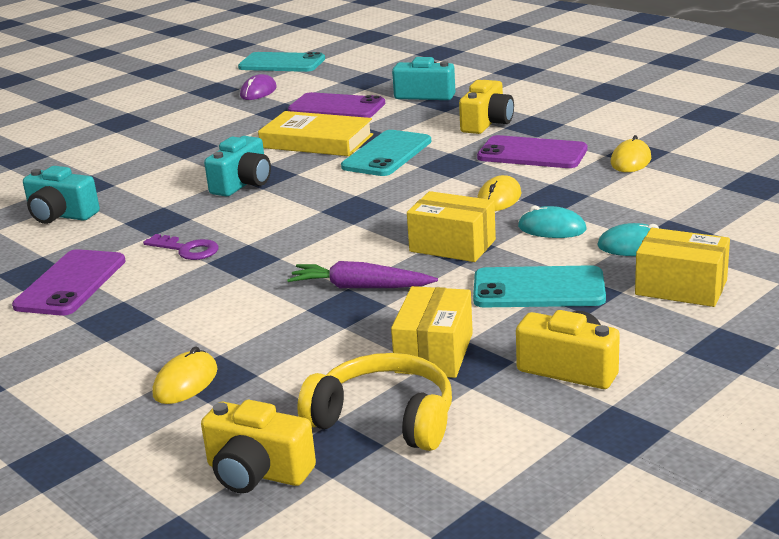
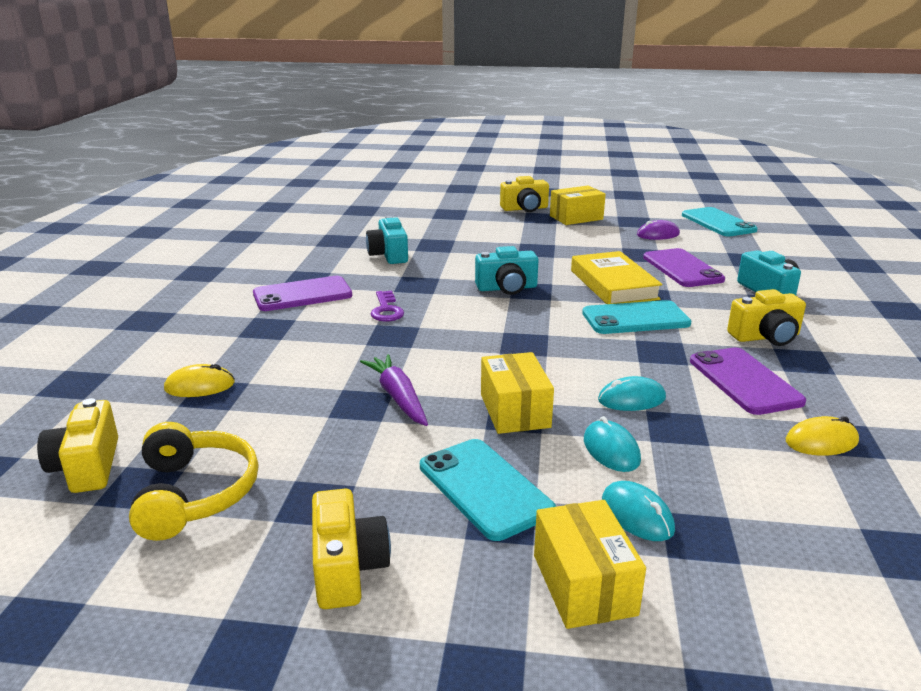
camera: 50 degrees right, 0 degrees up
(86, 121) = (525, 208): none -> yellow camera
(434, 353) = (319, 476): yellow box -> yellow box (576, 217)
(499, 198) = (631, 399): yellow mouse -> turquoise mouse

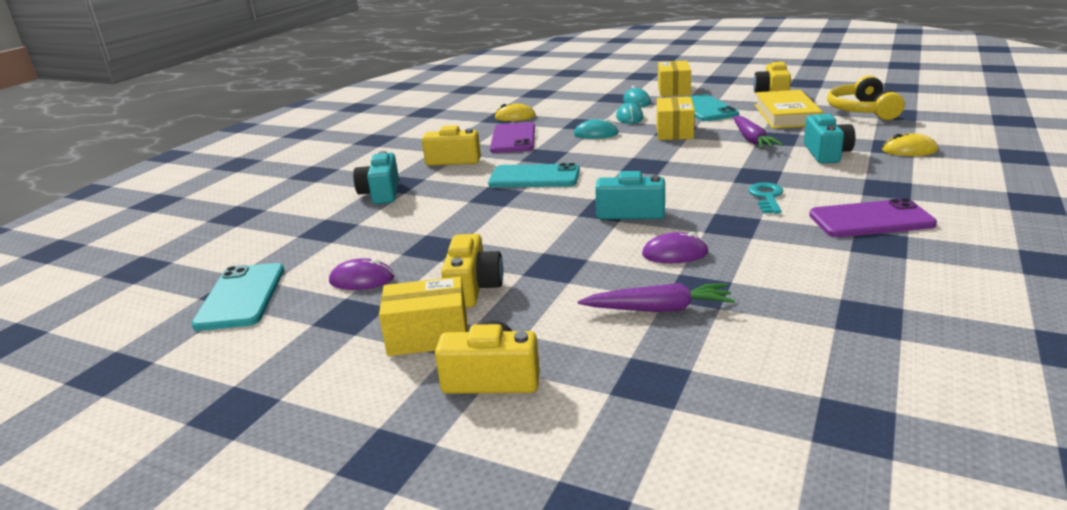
camera: 160 degrees left, 0 degrees up
(87, 466) = (941, 120): yellow camera -> yellow camera (473, 288)
(386, 310) = (766, 197): purple key -> turquoise key
(389, 255) = (772, 274): turquoise camera -> turquoise camera (826, 153)
(456, 235) = (659, 309): none -> purple carrot
(457, 261) = (675, 253): none -> purple mouse
(613, 285) = (515, 209): yellow book -> yellow book (786, 115)
(682, 268) = (418, 223): purple phone -> none

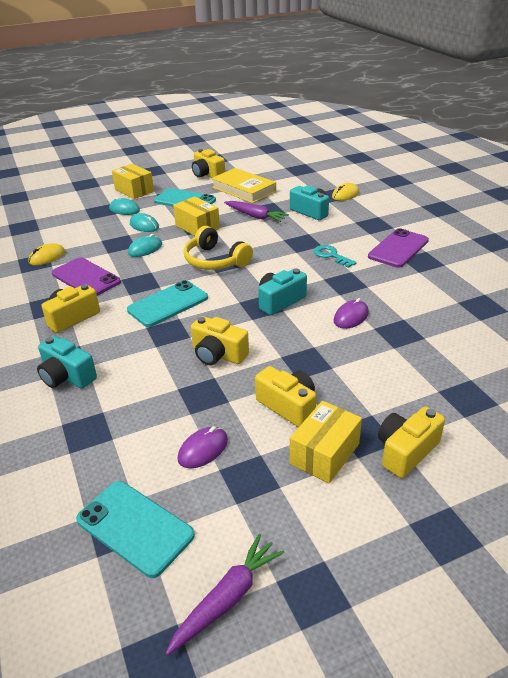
camera: 50 degrees left, 10 degrees up
(498, 227) = (218, 354): none -> yellow camera
(659, 309) = (402, 355): purple carrot -> purple carrot (227, 598)
(862, 111) = (279, 173): yellow headphones -> yellow headphones (215, 261)

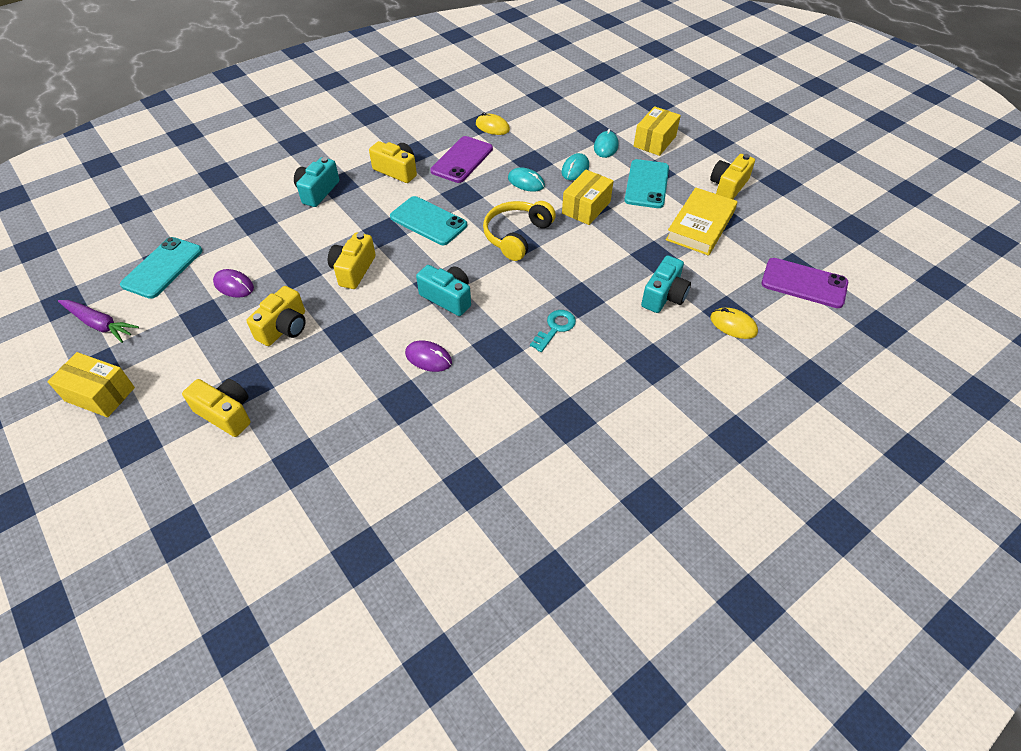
camera: 75 degrees right, 15 degrees up
(255, 216) = (631, 248): purple carrot -> none
(324, 453) = (226, 358): yellow box -> yellow box (100, 394)
(398, 248) = (593, 392): purple phone -> purple phone (804, 283)

